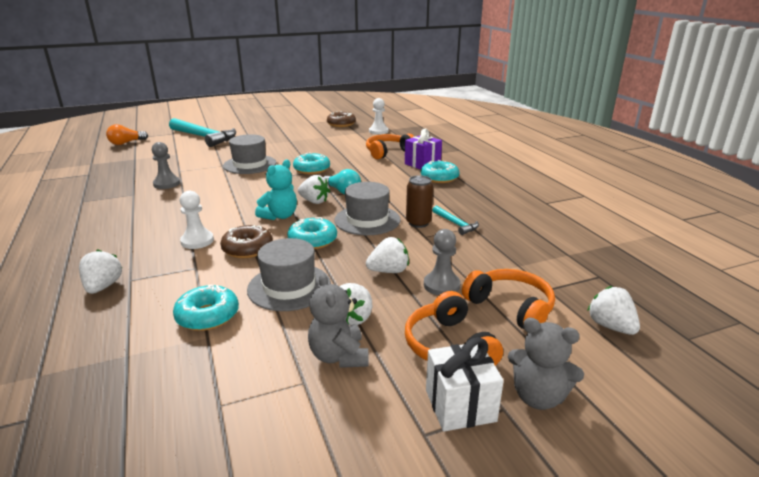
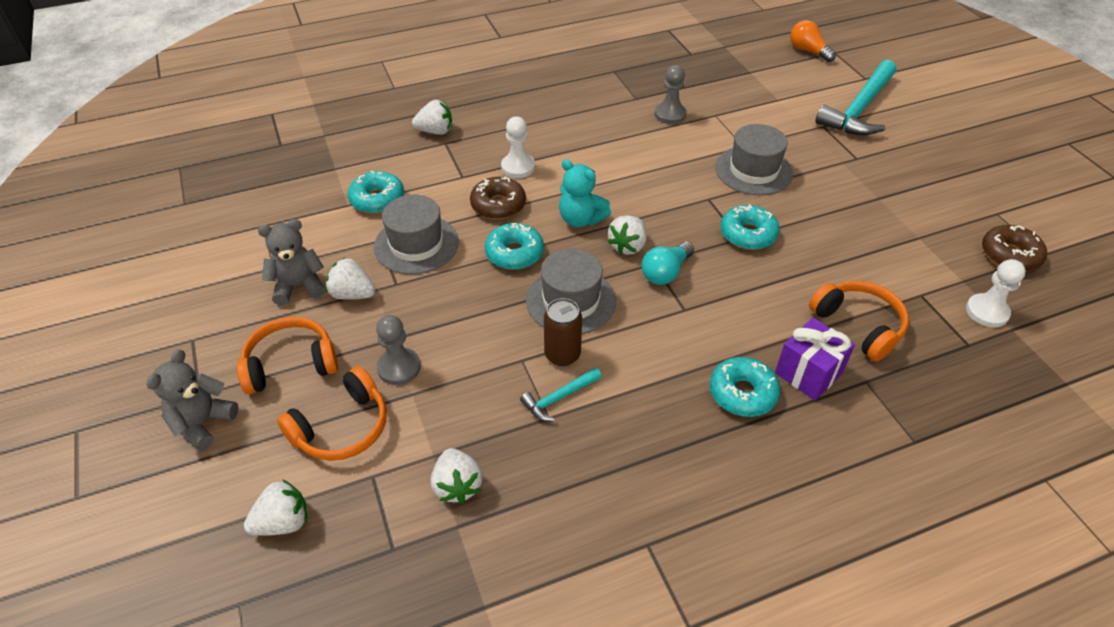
camera: 90 degrees right, 20 degrees up
(388, 271) = (436, 321): white strawberry -> white strawberry (457, 485)
(460, 405) = (213, 365): white gift -> none

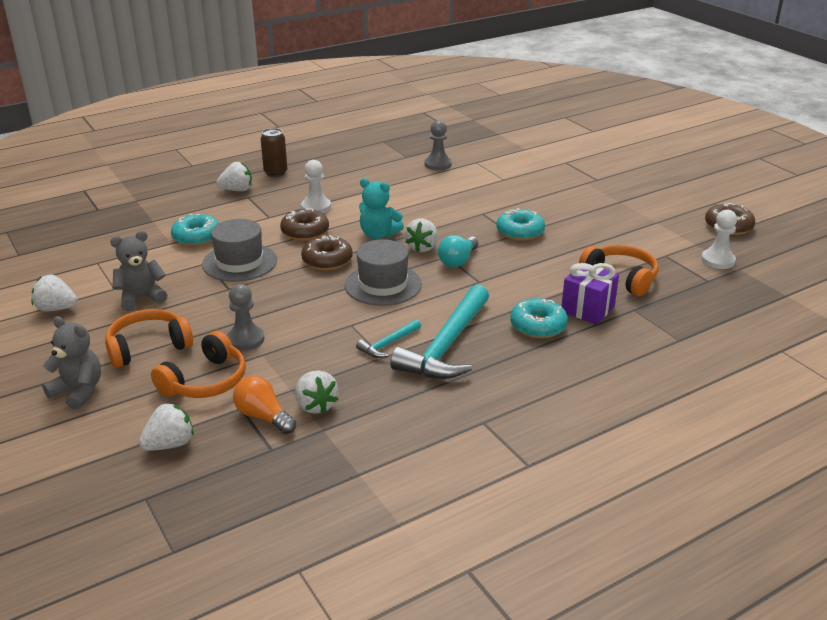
camera: 10 degrees left, 15 degrees down
(203, 423) = (78, 392): grey teddy bear -> grey teddy bear turned 105 degrees clockwise
(352, 294) = (191, 298): white strawberry -> white strawberry (56, 309)
(514, 253) = (327, 260): turquoise donut -> brown donut
(562, 355) = (384, 318): brown can -> brown can (275, 173)
(753, 170) = (515, 193): grey hat -> none
(808, 51) = (543, 117): orange light bulb -> orange light bulb (263, 417)
(859, 109) = (592, 150): turquoise hammer -> turquoise hammer (446, 346)

